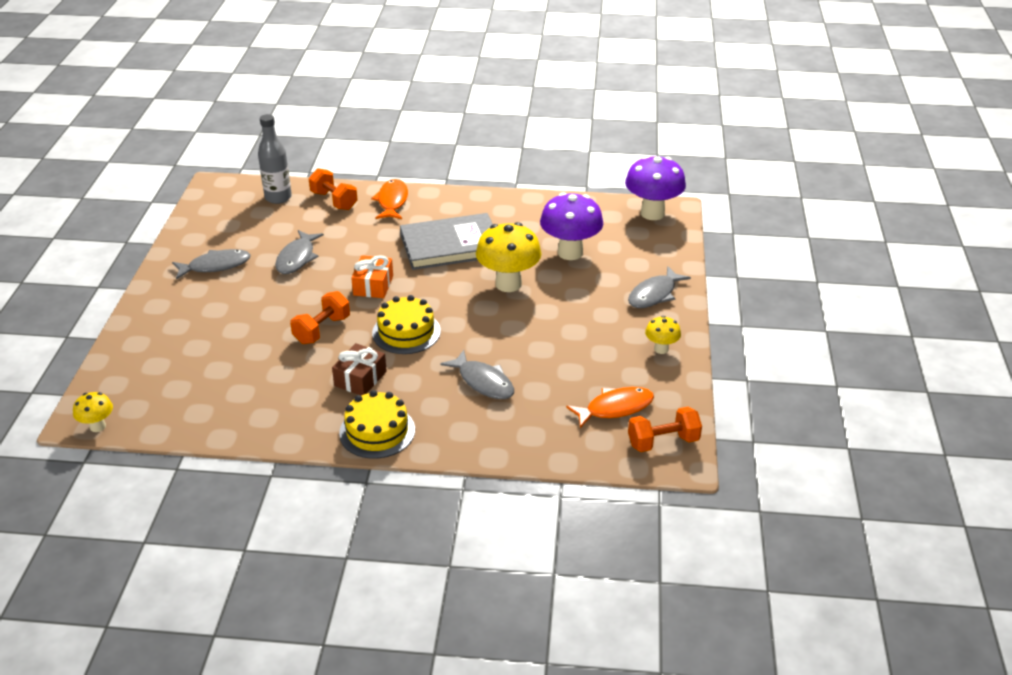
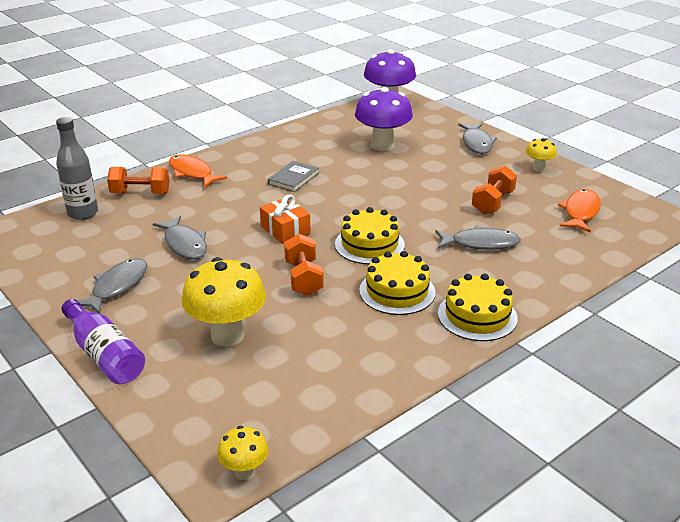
camera: 45 degrees left, 5 degrees down
(143, 308) = (104, 355): none -> purple bottle
(360, 378) = (397, 291): brown gift -> yellow cake
(451, 245) = (293, 178): grey book -> grey book, size x0.51
(508, 284) = (379, 181): yellow mushroom -> yellow mushroom (227, 336)
(663, 442) = (639, 214): orange dumbbell -> orange dumbbell (493, 203)

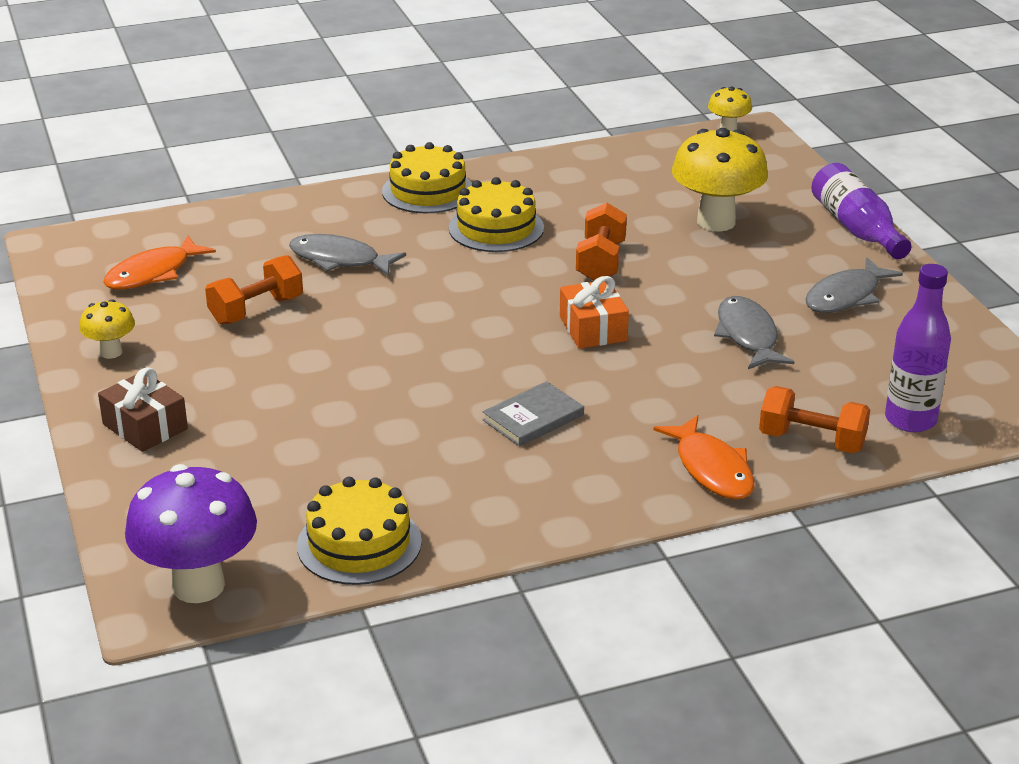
camera: 160 degrees left, 0 degrees up
(83, 213) = (910, 420): grey bottle -> purple bottle
(369, 244) = (487, 286): yellow cake -> yellow cake (359, 544)
(382, 145) = (321, 460): purple mushroom -> none
(477, 143) = (145, 427): grey fish -> brown gift

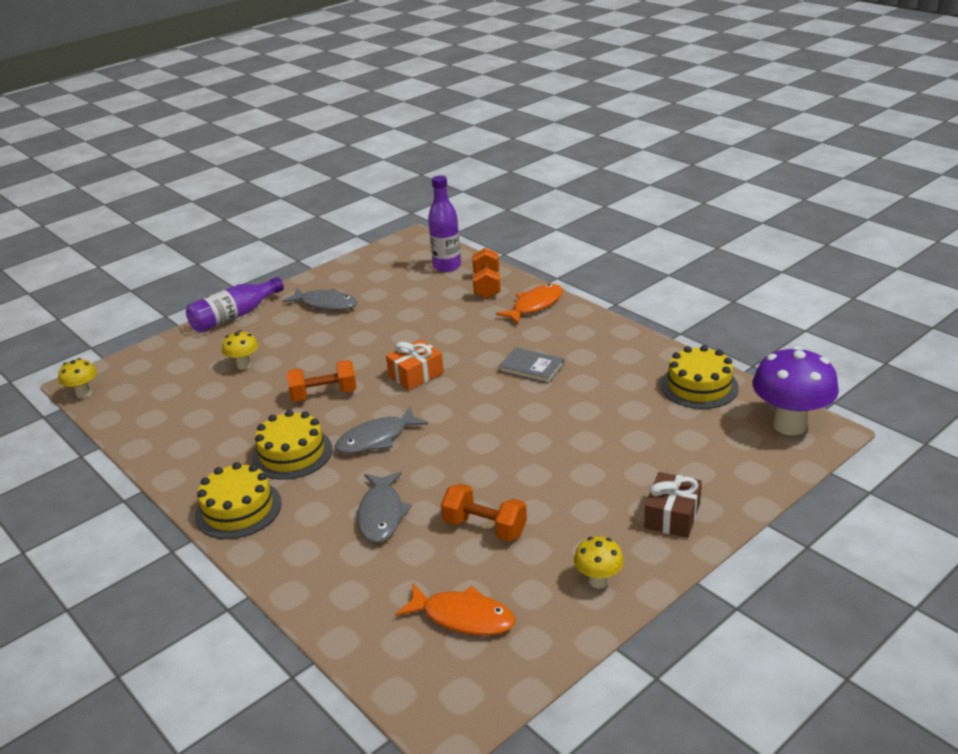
camera: 110 degrees left, 0 degrees up
(716, 222) = (244, 365): yellow mushroom -> yellow mushroom, size x0.51
(748, 336) = (391, 323): grey fish -> grey fish (376, 439)

